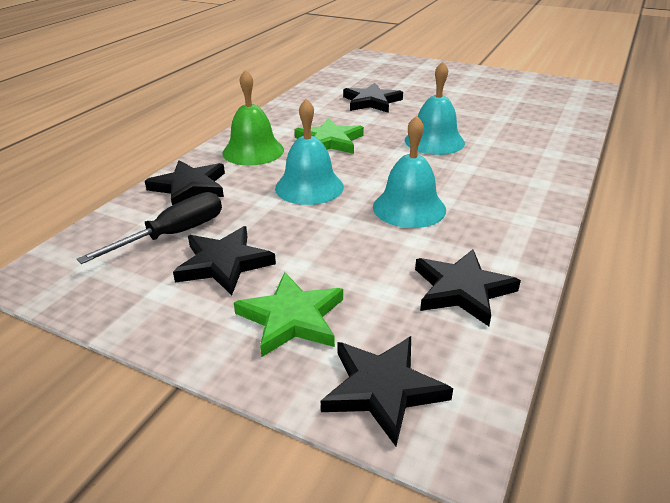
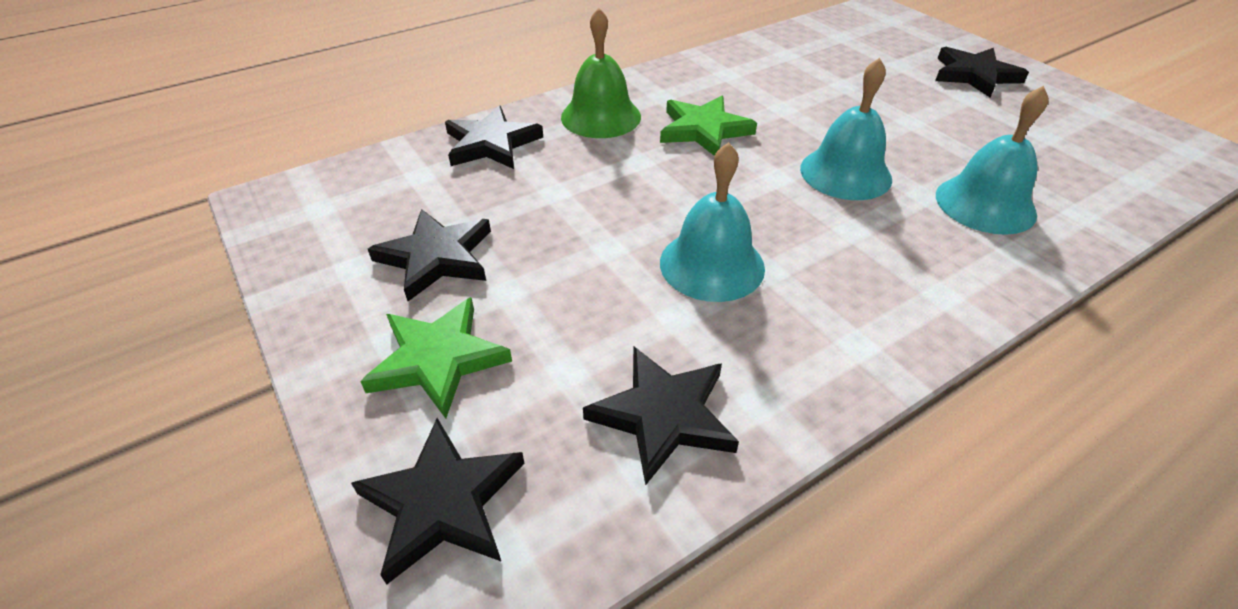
camera: 30 degrees right, 10 degrees up
(173, 234) = (422, 200): black screwdriver -> none
(309, 187) = (618, 189): turquoise bell -> turquoise bell (985, 204)
(371, 102) = (815, 85): black star -> black star (974, 75)

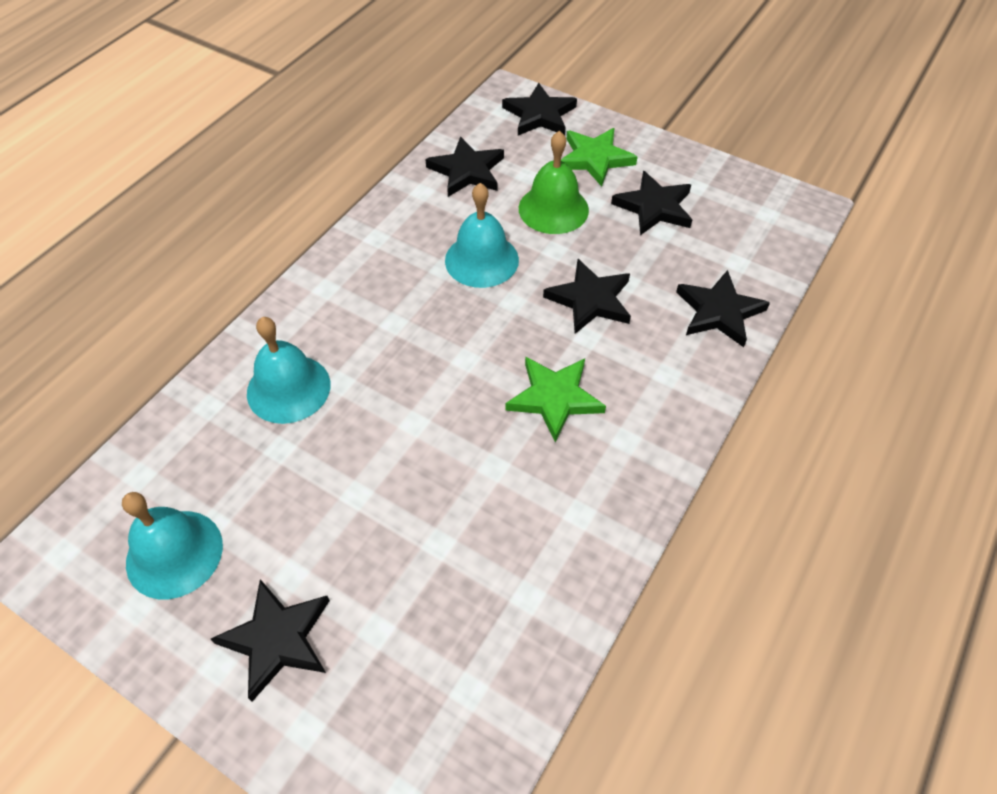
camera: 155 degrees right, 10 degrees up
(601, 116) = (659, 381): green bell -> green bell (553, 209)
(610, 187) = (590, 300): none -> black star
(845, 173) = (409, 385): turquoise bell -> turquoise bell (174, 553)

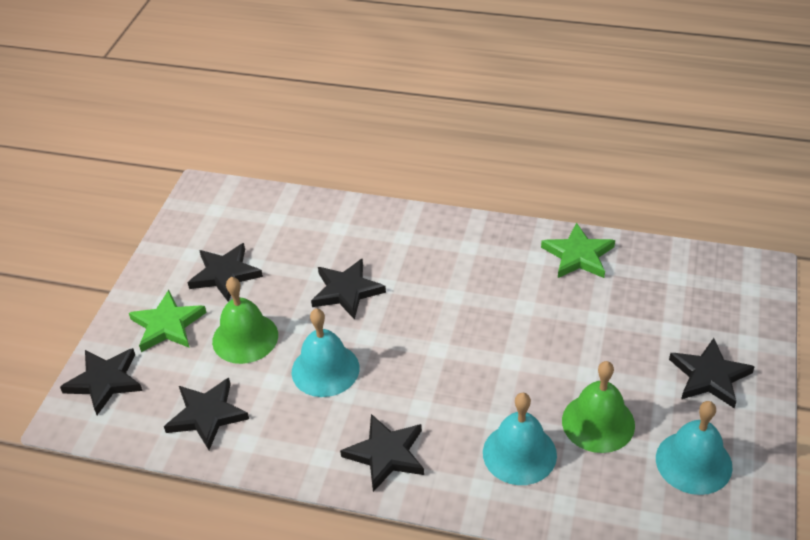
camera: 105 degrees left, 10 degrees down
(283, 477) = (598, 422): none -> green bell
(555, 398) = (451, 289): green star -> green star (578, 255)
(719, 312) = (332, 221): black star -> black star (386, 454)

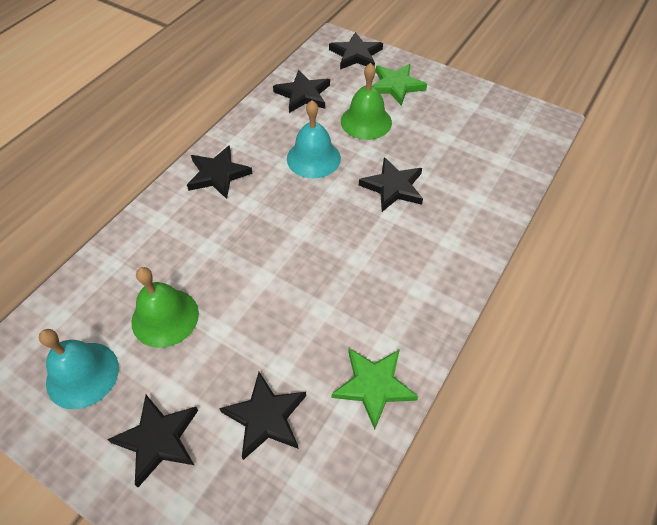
camera: 105 degrees right, 10 degrees up
(225, 274) = (439, 120): black star -> black star (266, 417)
(519, 453) = (170, 252): turquoise bell -> none

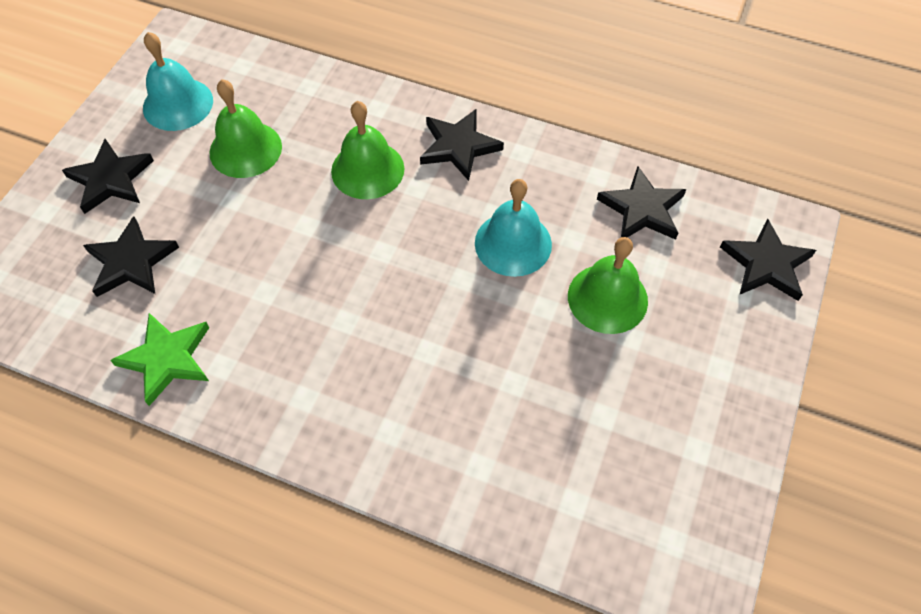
camera: 80 degrees right, 5 degrees up
(220, 231) = (367, 169): none -> green bell
(393, 187) = (479, 348): black star -> none
(396, 86) = (707, 331): green star -> none

